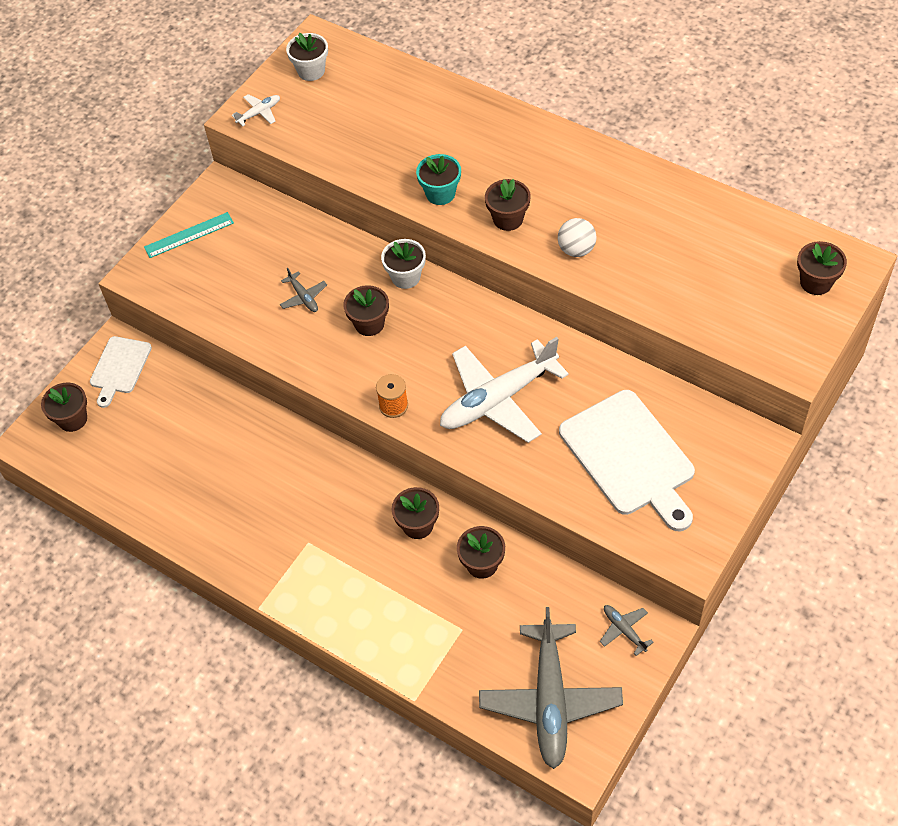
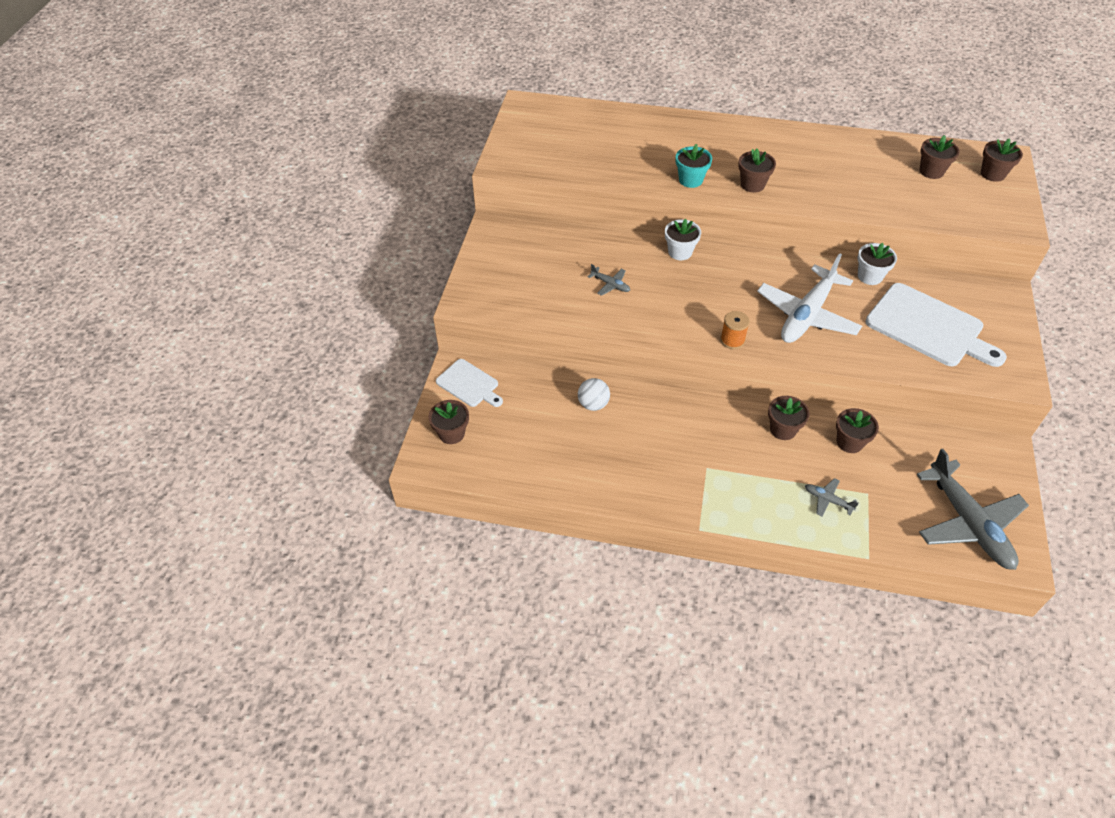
camera: 25 degrees left, 5 degrees down
(119, 368) = (469, 384): white cutting board -> white cutting board turned 45 degrees counterclockwise
(189, 235) = (489, 265): turquoise ruler -> none
(259, 113) = (512, 159): white plane -> none
(311, 71) = (534, 124): white flower pot -> white flower pot (870, 276)
(369, 324) = (674, 290): brown flower pot -> brown flower pot (931, 171)
(576, 250) = (816, 192): white ball -> white ball (593, 404)
(624, 630) = (983, 456): grey plane -> grey plane (828, 500)

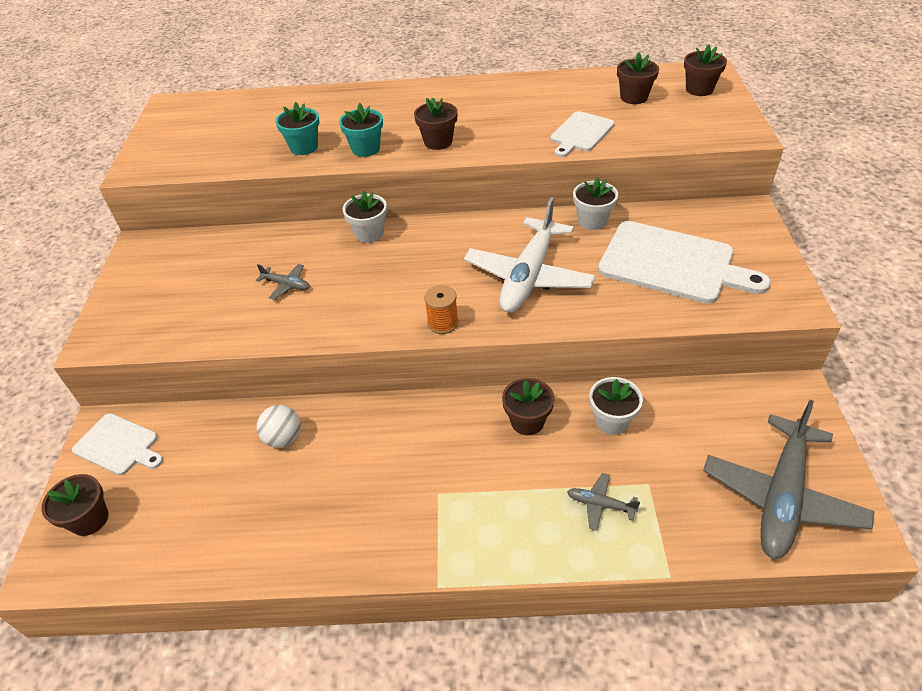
camera: 10 degrees left, 5 degrees down
(639, 169) = (304, 147): none -> turquoise flower pot
(849, 442) = (611, 421): brown flower pot -> white flower pot
(876, 199) = (581, 133): none -> white cutting board
(968, 523) = (781, 497): grey plane -> grey plane turned 60 degrees clockwise

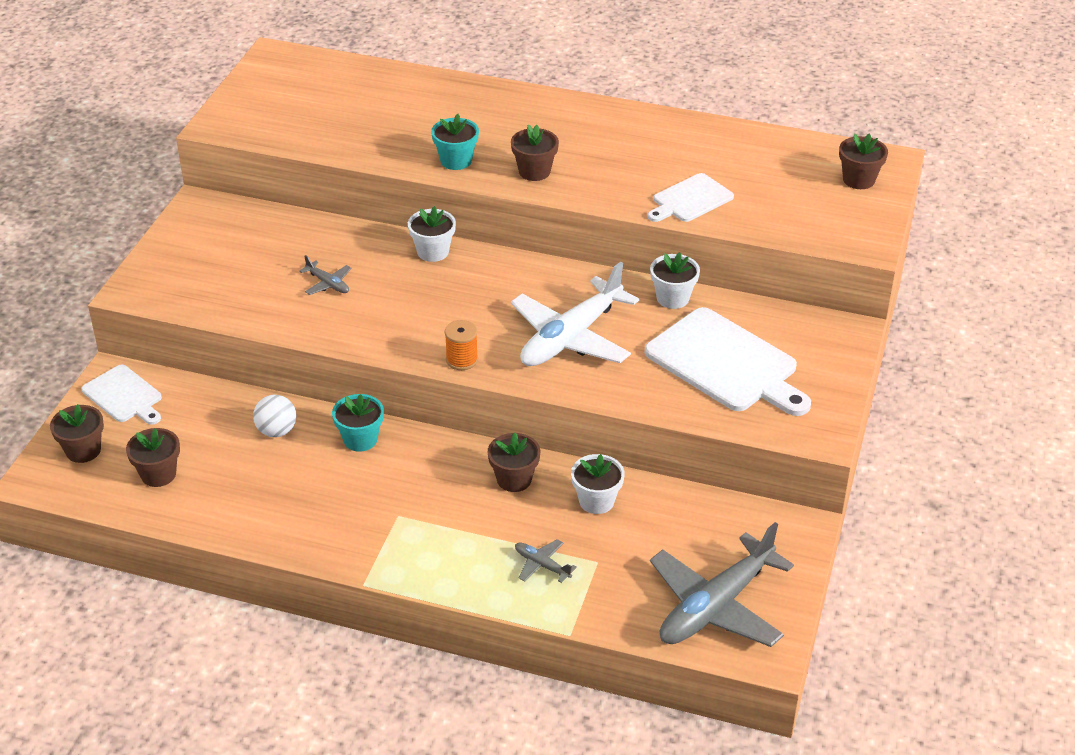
camera: 15 degrees right, 5 degrees down
(304, 147) = (393, 143): turquoise flower pot -> turquoise flower pot (360, 439)
(634, 97) = (778, 171): brown flower pot -> brown flower pot (158, 474)

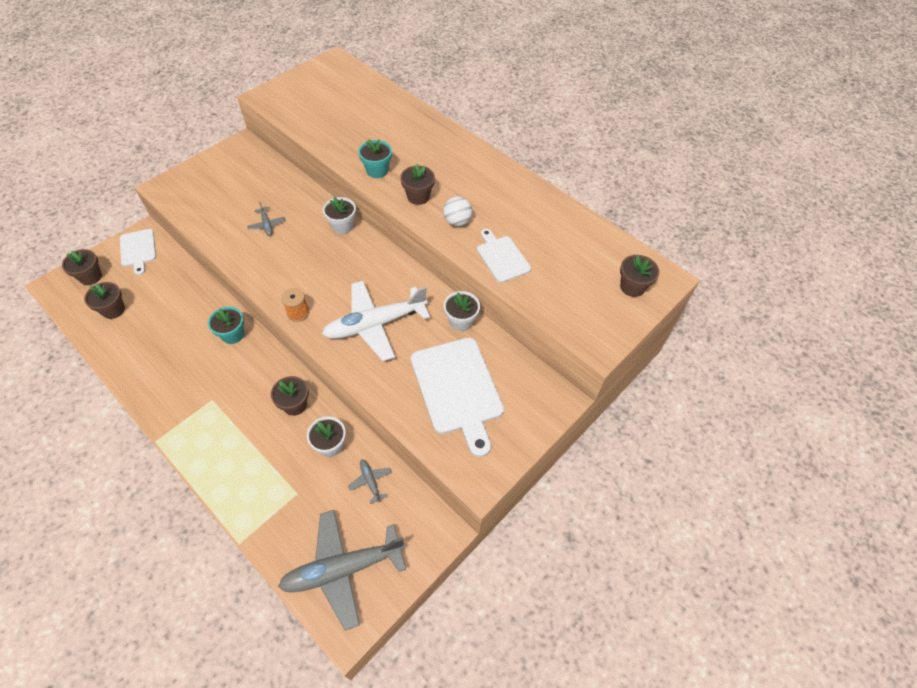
camera: 25 degrees right, 15 degrees up
(276, 431) = (194, 308): white ball -> white ball (457, 221)
(542, 565) = (263, 479): grey plane -> grey plane (370, 481)
(690, 200) = (502, 257): white cutting board -> white cutting board turned 75 degrees clockwise

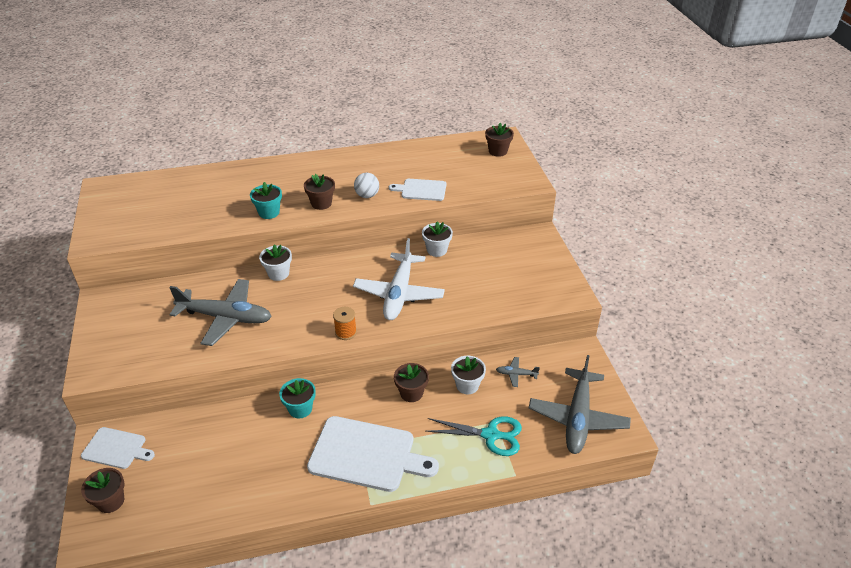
camera: 55 degrees left, 15 degrees down
(113, 310) = (178, 493): brown flower pot -> none
(267, 225) = (226, 317): grey plane -> grey plane, size x2.40
(278, 497) = (490, 435): none -> turquoise scissors
(457, 389) = (493, 275): white cutting board -> white cutting board (366, 454)

